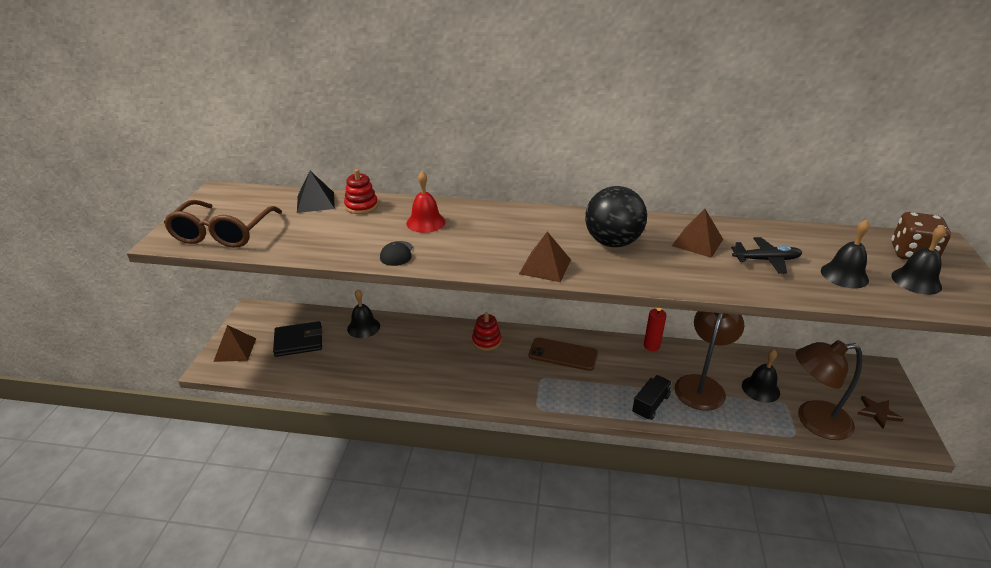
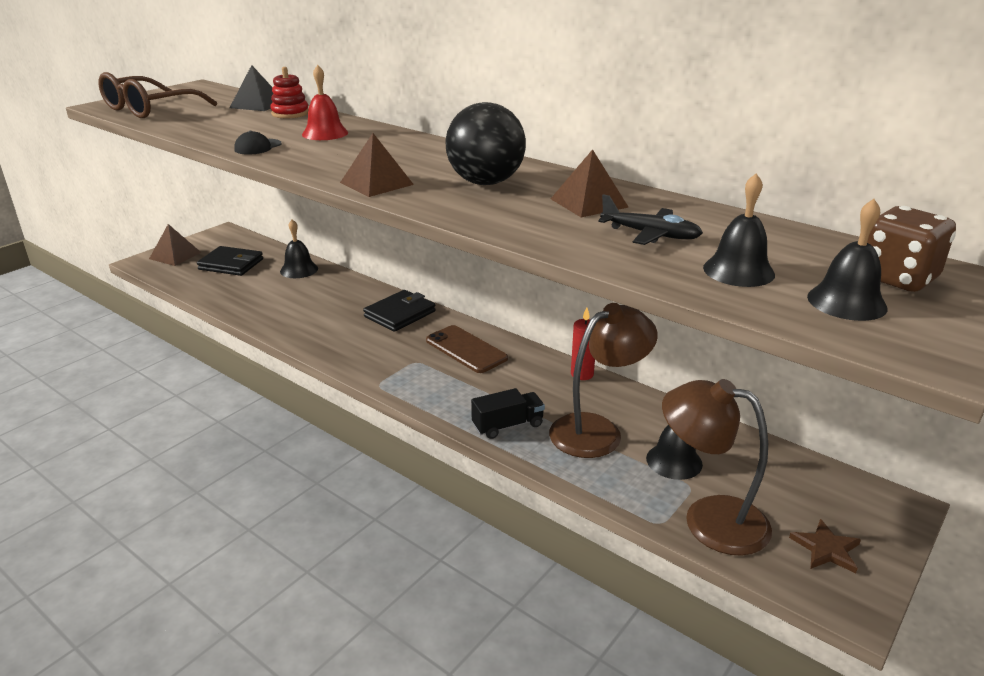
camera: 30 degrees right, 5 degrees down
(486, 341) = (400, 314): red stacking toy -> black wallet

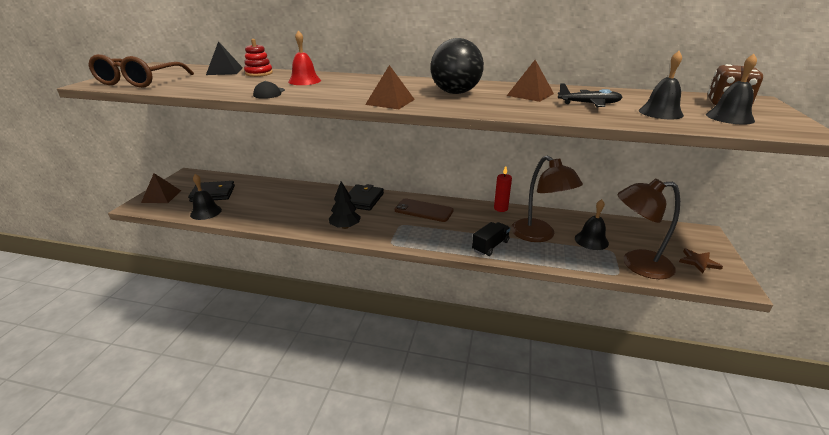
camera: 25 degrees left, 0 degrees up
(299, 270) = (267, 187): black bell -> black bell (206, 212)
(343, 346) = (345, 227): none -> black tree
(597, 430) = (539, 235): brown lamp -> brown lamp turned 120 degrees clockwise

